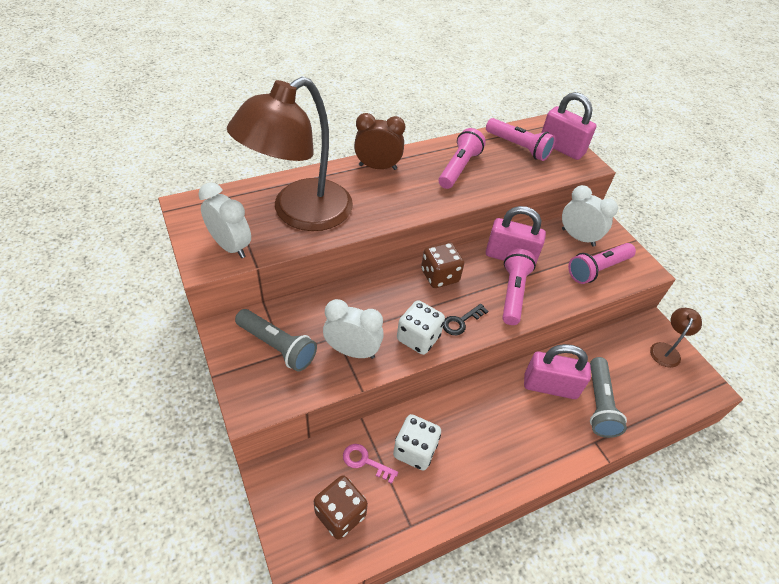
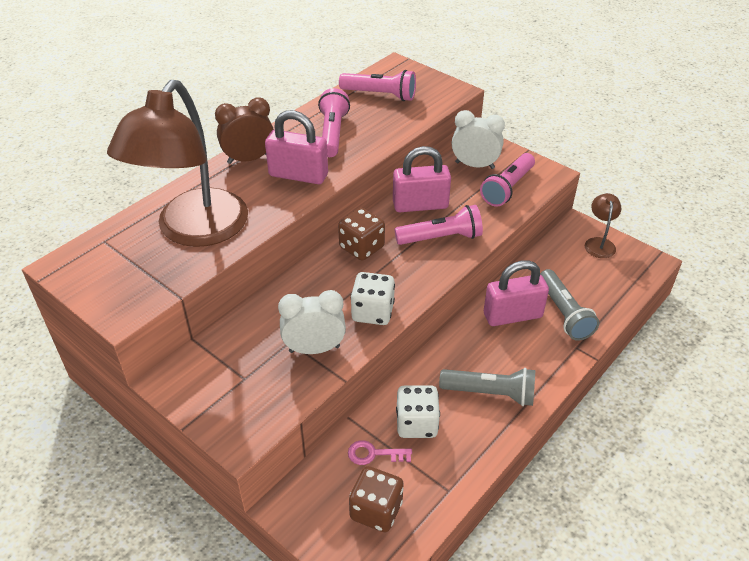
camera: 20 degrees left, 5 degrees down
(231, 246) = (139, 288): white clock -> none
(277, 346) = (234, 374): grey flashlight -> grey flashlight (490, 393)
(461, 322) = (406, 282): black key -> none
(513, 293) = (441, 238): pink flashlight -> pink flashlight turned 90 degrees clockwise
(561, 148) = (422, 83): pink padlock -> pink padlock (298, 175)

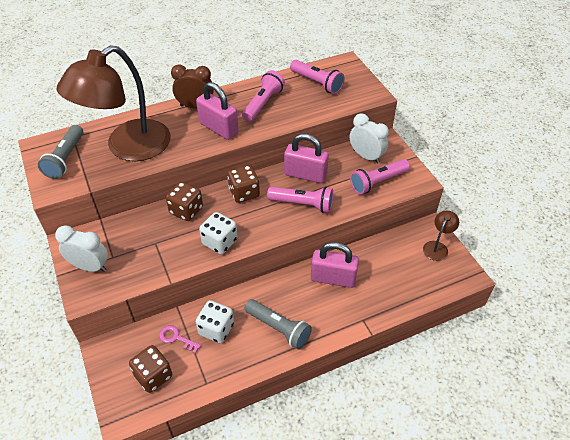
camera: 25 degrees right, 5 degrees up
(303, 290) = (186, 210): none -> brown dice
(314, 349) = (166, 253): white clock -> white clock (90, 266)
(563, 313) = (371, 291): grey flashlight -> grey flashlight (66, 159)

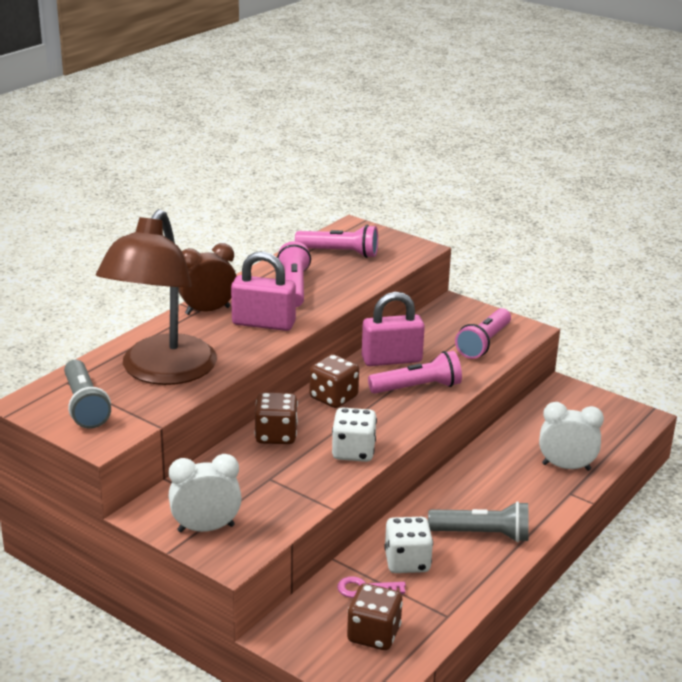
camera: 30 degrees left, 20 degrees down
(333, 278) = (499, 467): pink padlock -> none
(366, 156) = (446, 324): white clock -> white clock (566, 467)
(437, 247) = (587, 402): brown lamp -> none

